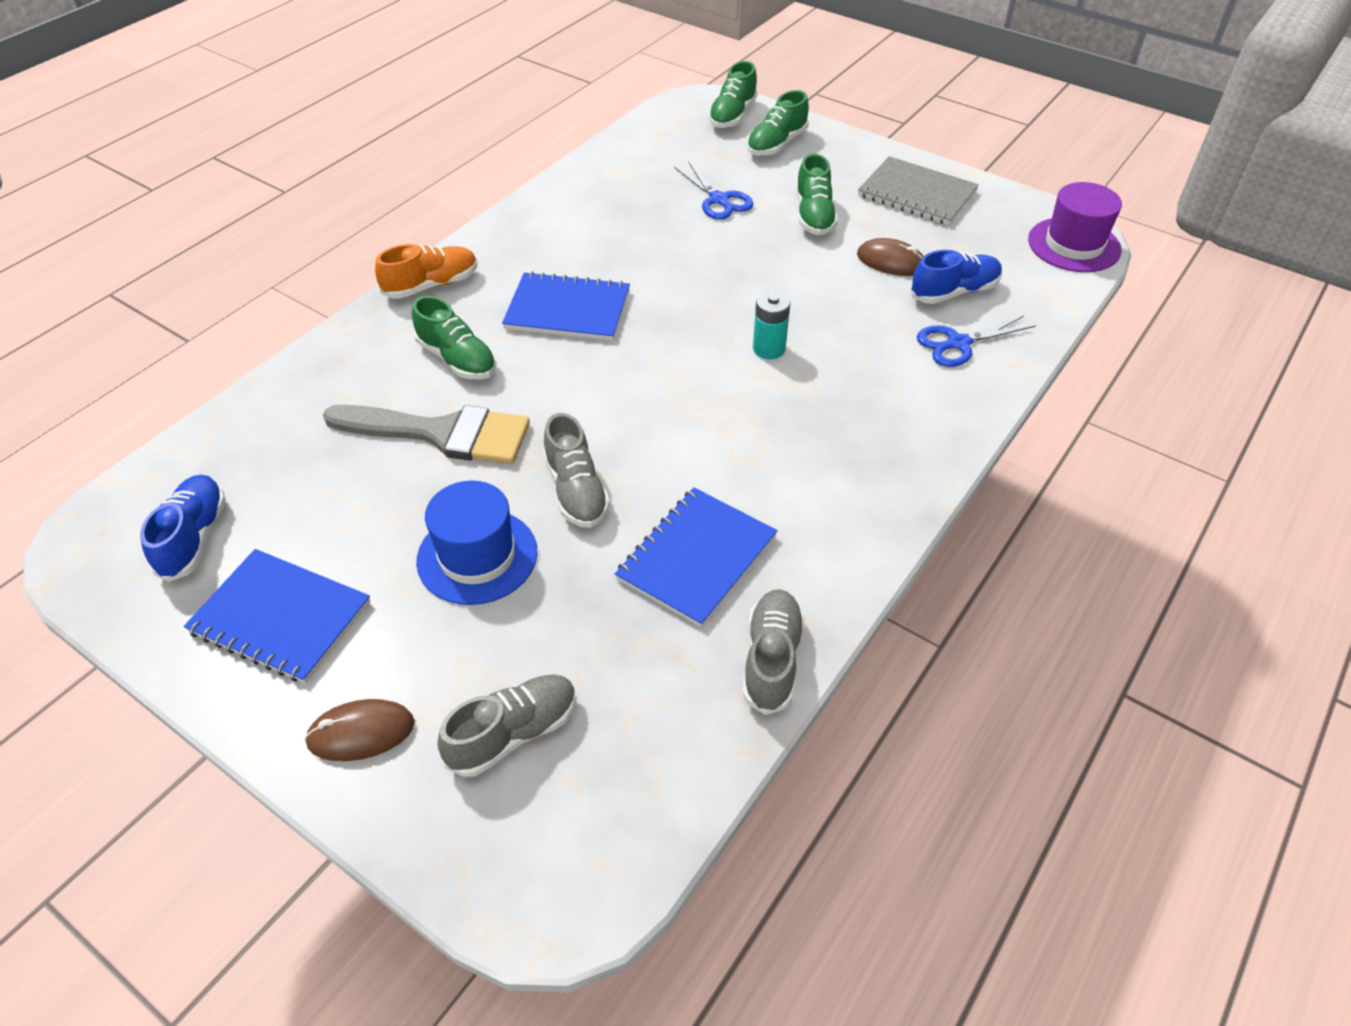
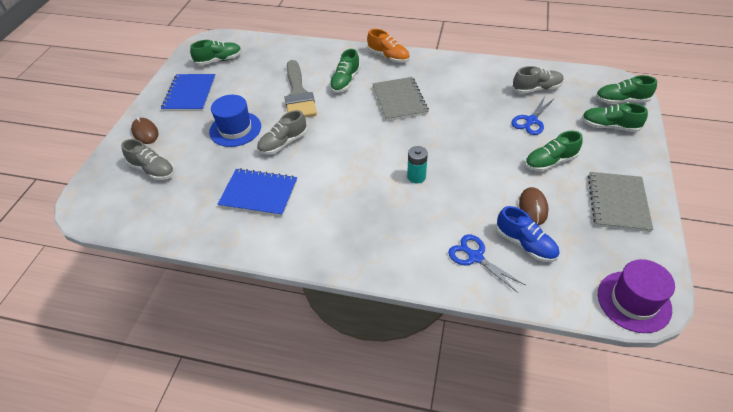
camera: 70 degrees right, 0 degrees up
(194, 537) = (219, 60): blue shoe -> green shoe
(567, 309) = (399, 100): blue notebook -> grey notebook
(771, 660) = (208, 236): grey shoe -> grey shoe (536, 89)

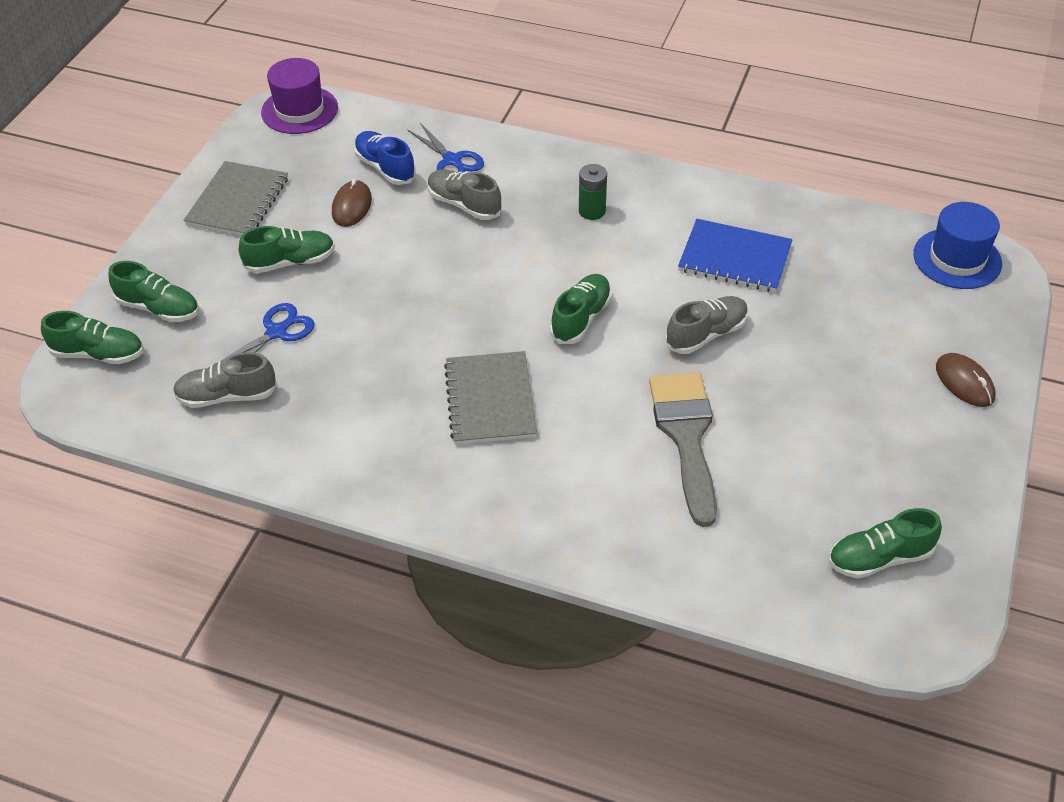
camera: 175 degrees left, 0 degrees up
(152, 170) = (917, 310): grey shoe -> grey shoe (464, 205)
(190, 94) = (913, 464): blue notebook -> none
(235, 129) = (796, 371): blue hat -> blue hat (957, 259)
(345, 81) = (590, 458): green shoe -> green shoe (581, 318)
(357, 220) = (592, 211): none -> green battery
(388, 57) = (488, 519): orange shoe -> none
(416, 177) = (497, 260): turquoise battery -> none

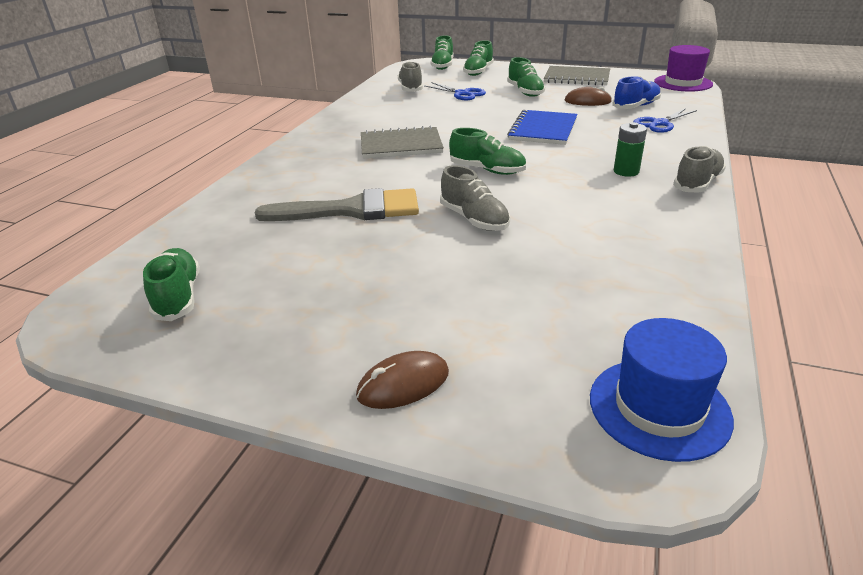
camera: 90 degrees right, 15 degrees down
(464, 205) = (607, 129): grey shoe -> grey shoe (697, 183)
(734, 258) = (589, 235): blue notebook -> blue notebook (543, 129)

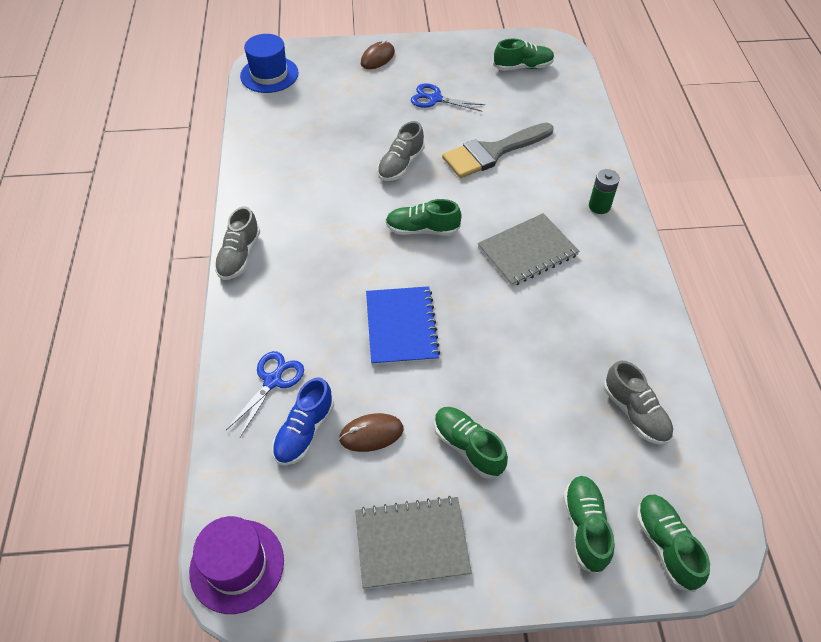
camera: 155 degrees right, 20 degrees up
(178, 297) = (523, 67): green shoe -> green shoe turned 60 degrees counterclockwise
(462, 94) = (551, 413): blue scissors -> blue scissors (435, 99)
(474, 219) = (401, 165): grey shoe -> grey shoe turned 90 degrees counterclockwise
(626, 171) = (301, 260): green battery -> green battery (599, 206)

